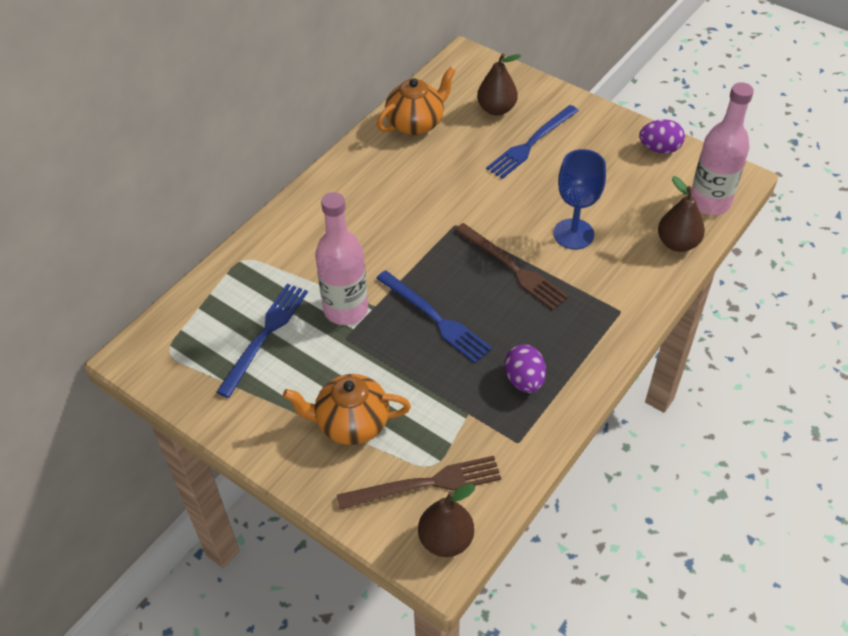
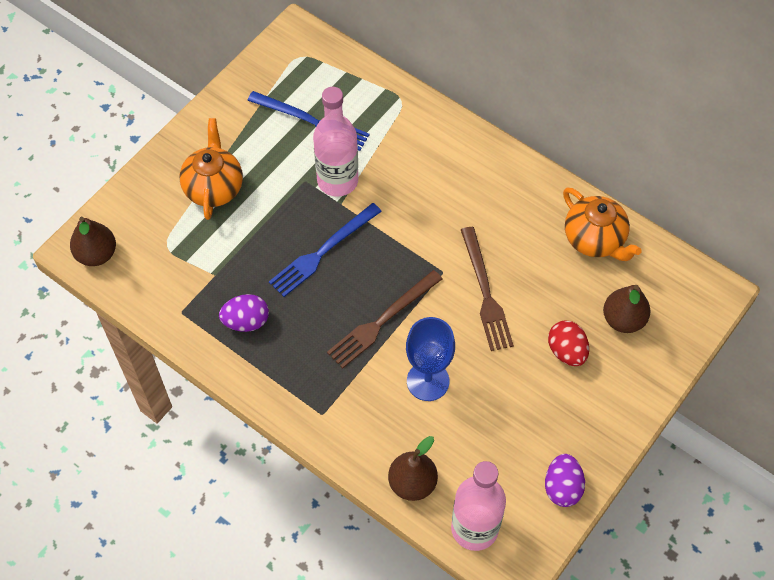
camera: 90 degrees right, 10 degrees up
(425, 484) = (149, 241): brown fork -> brown fork (485, 293)
(531, 143) = (566, 351): blue fork -> red egg

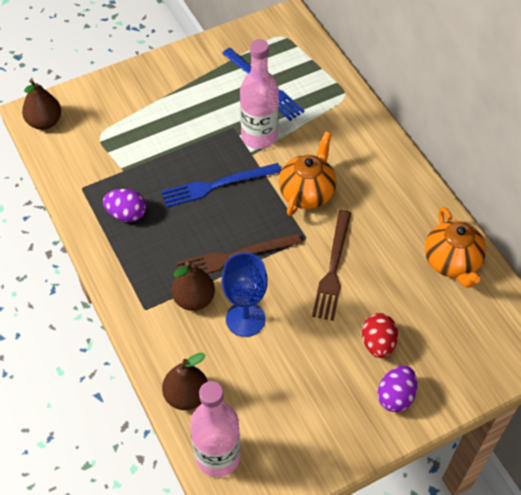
camera: 25 degrees right, 5 degrees down
(214, 187) = (160, 107): orange teapot -> orange teapot (307, 192)
(562, 487) = (313, 455): purple egg -> purple egg (395, 396)
(623, 319) = (443, 337): brown pear -> brown pear (194, 299)

